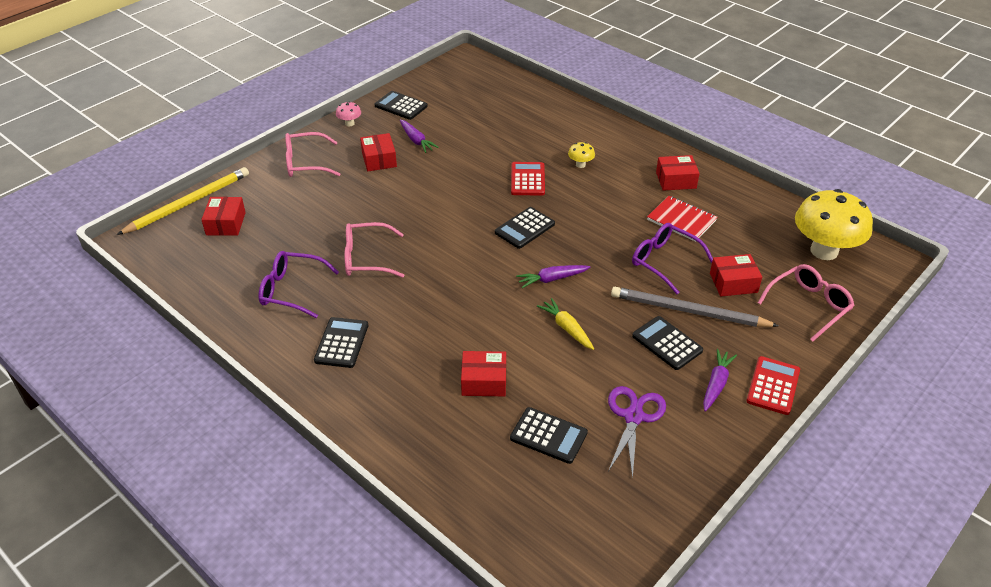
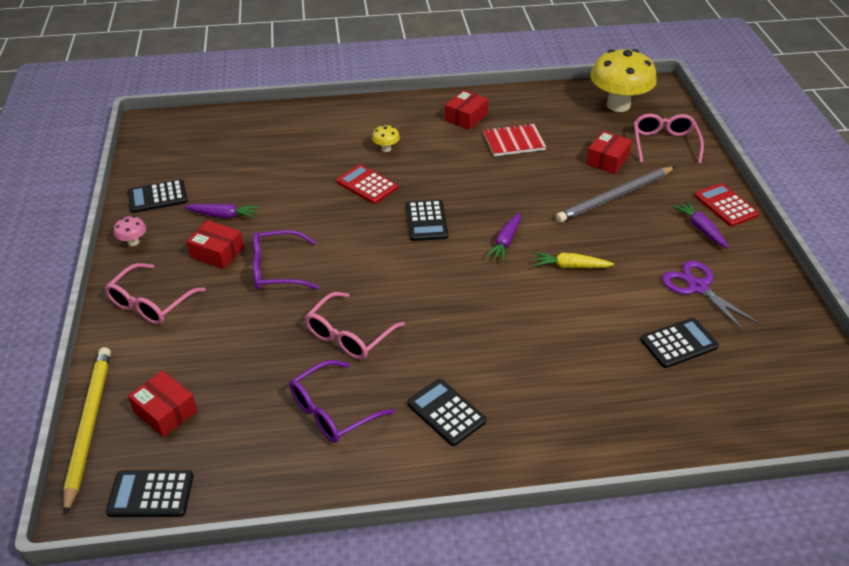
camera: 50 degrees left, 0 degrees up
(484, 381) = (585, 346): red box -> none
(664, 261) = (549, 176): purple glasses -> purple glasses (277, 269)
(667, 343) = (638, 226): black calculator -> black calculator (151, 494)

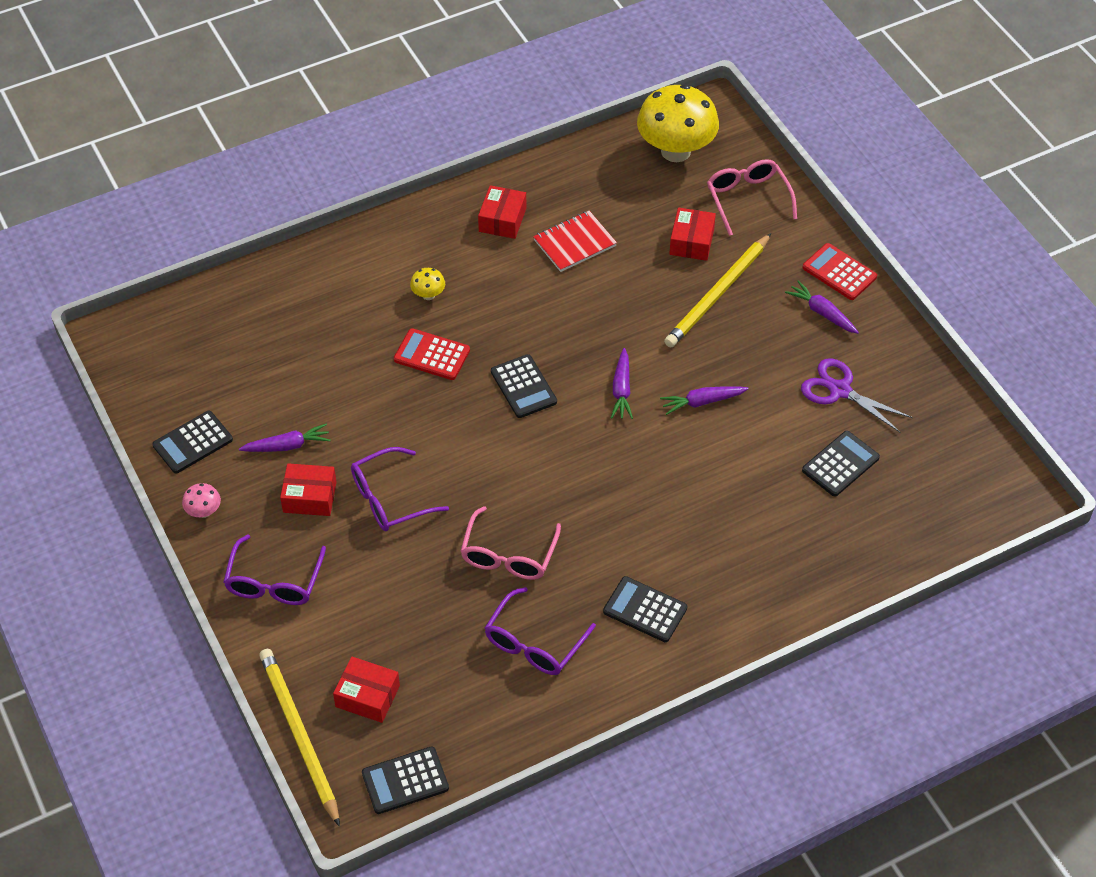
camera: 20 degrees left, 10 degrees up
(150, 303) = (274, 582): pink glasses -> purple glasses
(570, 266) = (702, 402): yellow carrot -> purple carrot
(615, 197) = (718, 294): grey pencil -> yellow pencil

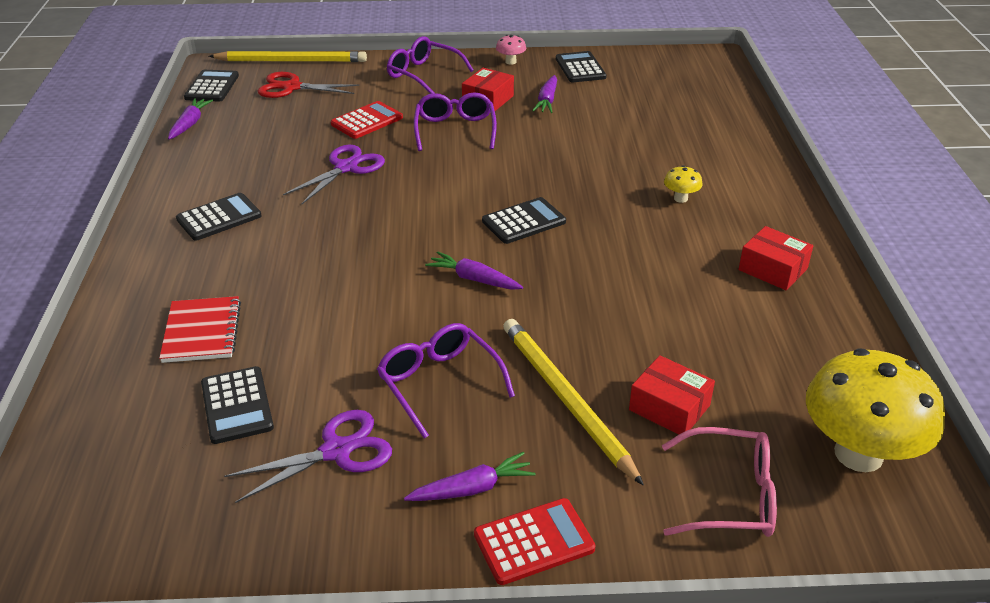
camera: 115 degrees right, 15 degrees down
(367, 696) = (291, 87): red box -> red scissors
(432, 355) = (600, 183): red calculator -> red calculator (367, 121)
(508, 555) = (346, 168): pink glasses -> purple scissors
(523, 387) = (524, 221): black calculator -> black calculator turned 150 degrees clockwise
(534, 643) = (253, 158): purple glasses -> purple glasses (439, 383)
(574, 243) = (712, 310): red notebook -> red notebook (202, 332)
(702, 402) = (413, 329): purple carrot -> purple carrot (190, 124)

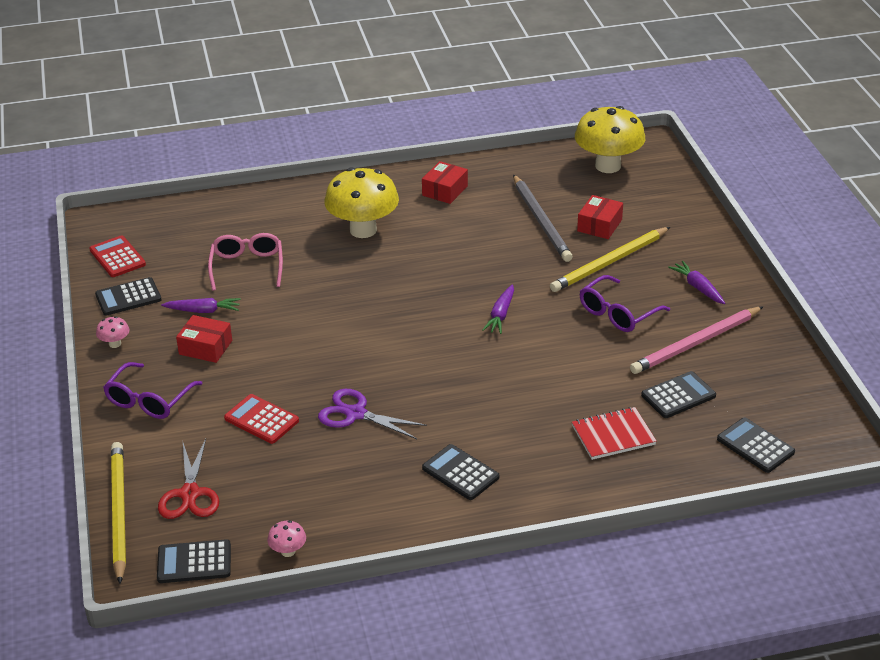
camera: 100 degrees left, 0 degrees up
(190, 124) = (288, 551): purple carrot -> pink mushroom
(336, 451) = (695, 343): purple scissors -> pink pencil
(455, 130) = (271, 359): purple glasses -> none
(524, 221) = (417, 301): black calculator -> black calculator (755, 446)
(534, 542) = (723, 262): red calculator -> red calculator (117, 257)
(680, 198) = (363, 230): yellow mushroom -> yellow mushroom, size x2.45
(687, 347) = (541, 221): none -> grey pencil
(730, 496) = (658, 204): pink glasses -> pink glasses (247, 266)

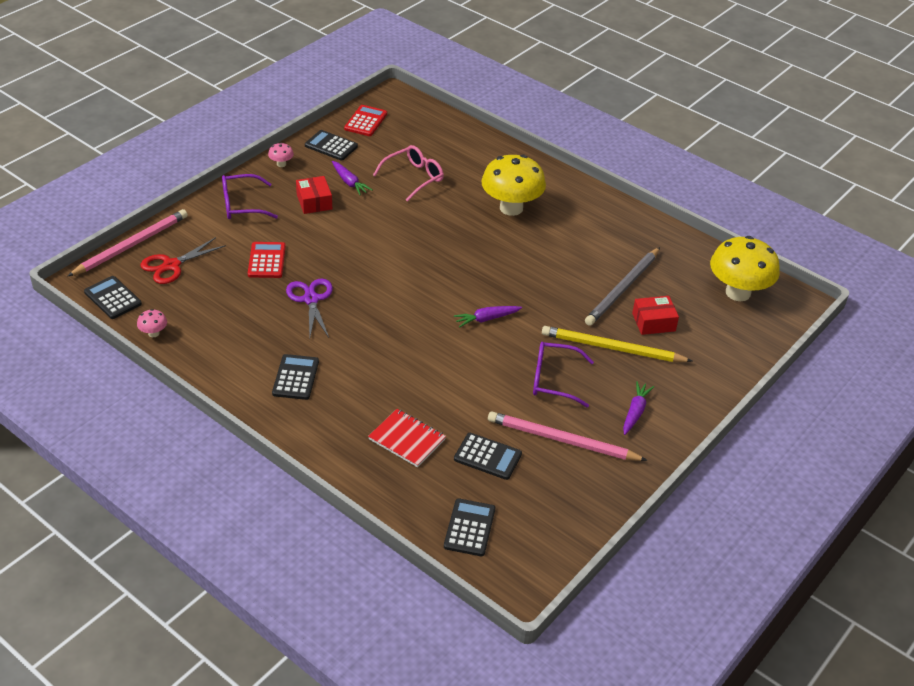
camera: 50 degrees right, 5 degrees up
(118, 512) = (131, 245): yellow pencil -> pink pencil
(445, 191) = (602, 224): red box -> none

